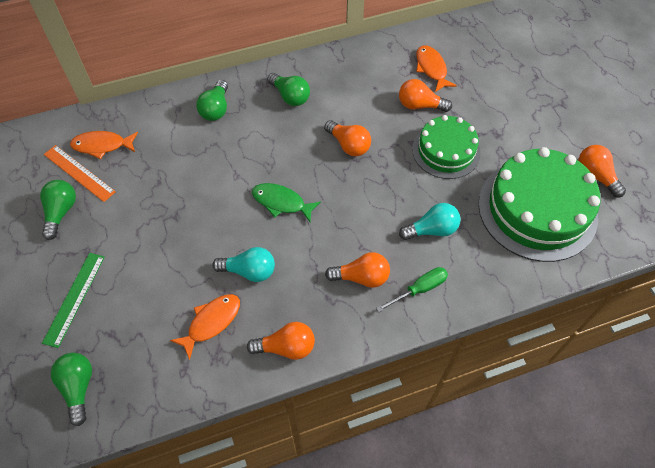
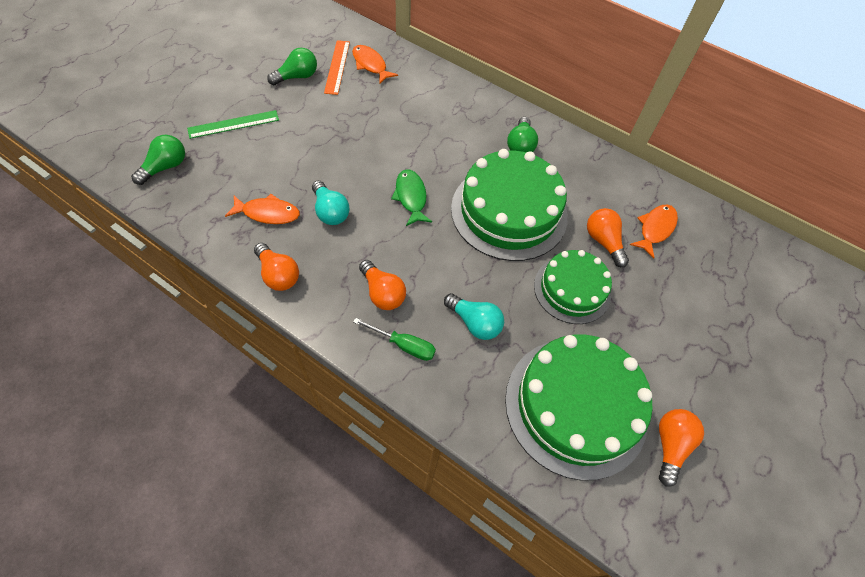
camera: 50 degrees right, 0 degrees up
(216, 109) = (462, 107): green light bulb -> none
(349, 145) = (509, 212): orange light bulb -> green cake

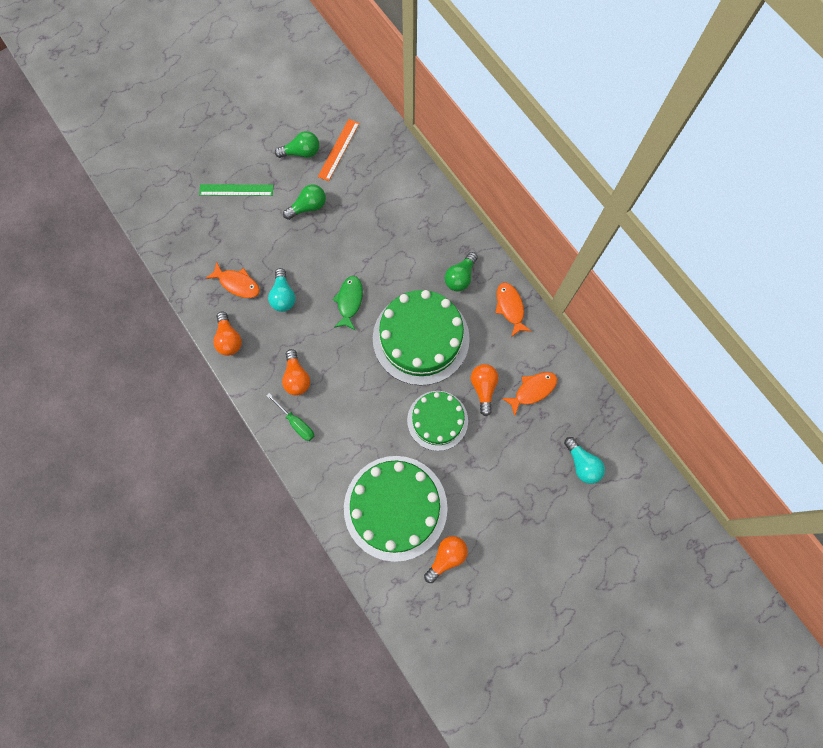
camera: 25 degrees right, 15 degrees up
(165, 167) = (175, 218): green light bulb -> green light bulb (308, 207)
(370, 65) = (368, 155): orange fish -> orange fish (510, 307)
(474, 323) = (353, 423): turquoise light bulb -> turquoise light bulb (582, 464)

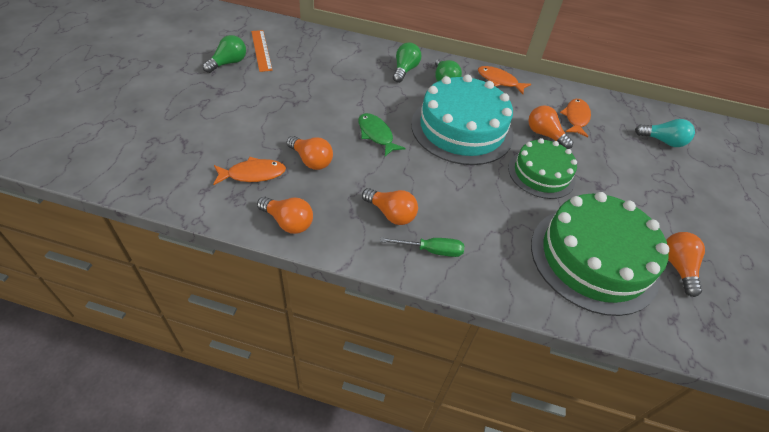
camera: 45 degrees left, 25 degrees down
(236, 190) = (185, 109): green ruler -> none
(283, 296) = (311, 160): turquoise light bulb -> orange light bulb
(308, 207) = (270, 92): green light bulb -> green light bulb (405, 70)
(421, 338) = (462, 129): green cake -> turquoise cake

